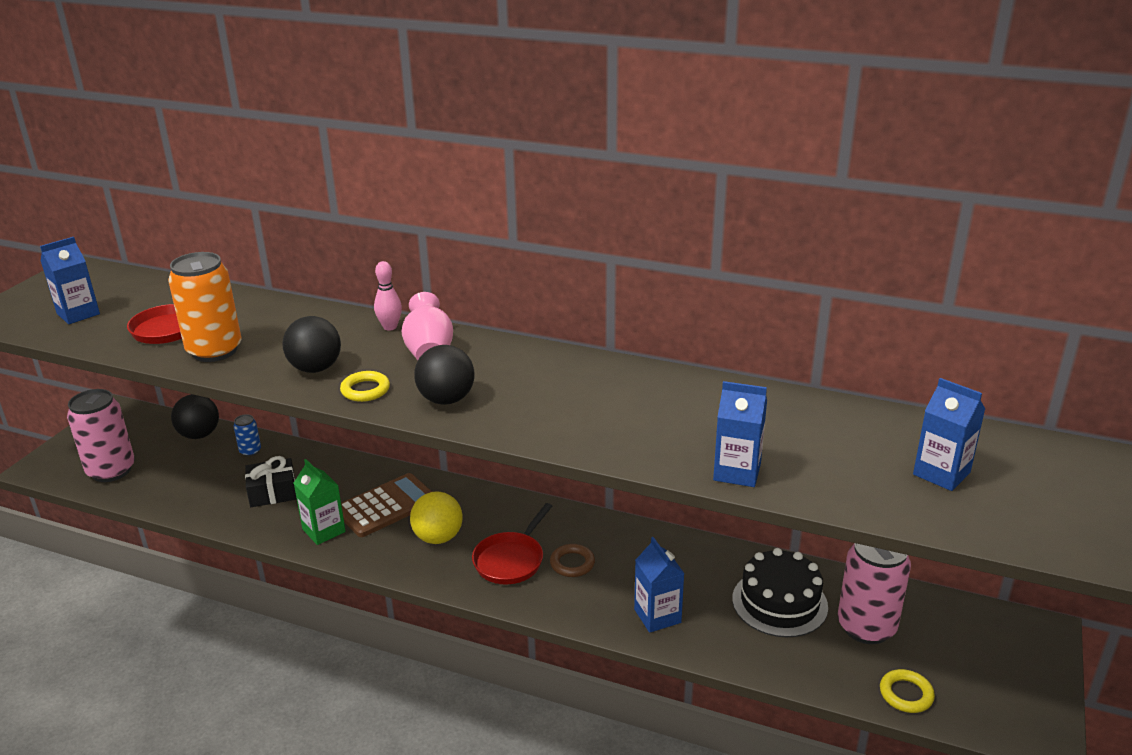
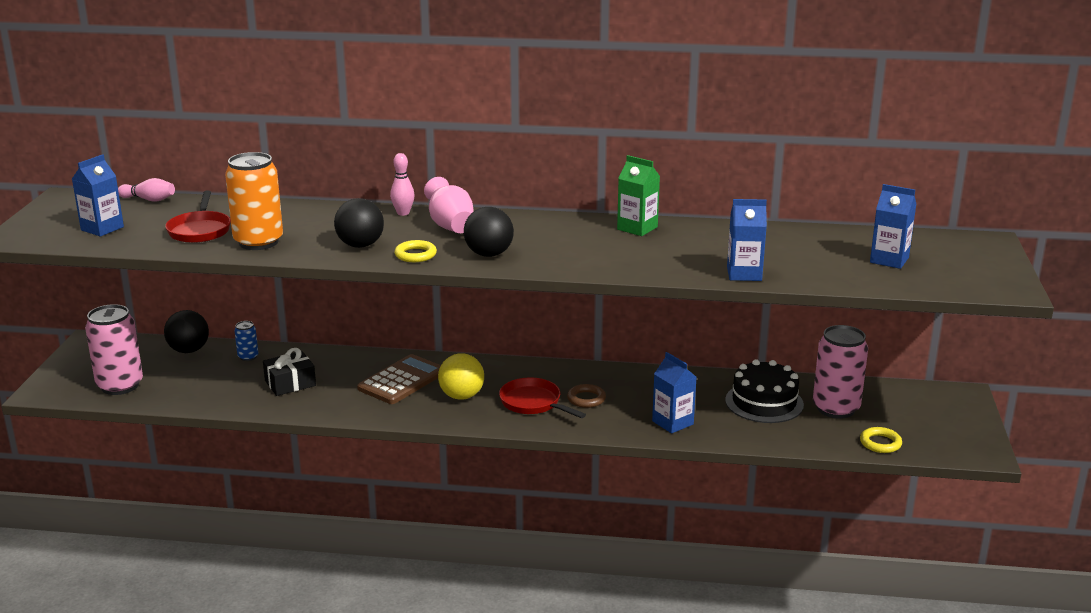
camera: 15 degrees left, 5 degrees down
(150, 280) = (149, 199): none -> pink bowling pin
(324, 530) = (356, 403): green carton -> green carton (637, 228)
(511, 560) = (533, 403): red pan -> red pan turned 120 degrees clockwise

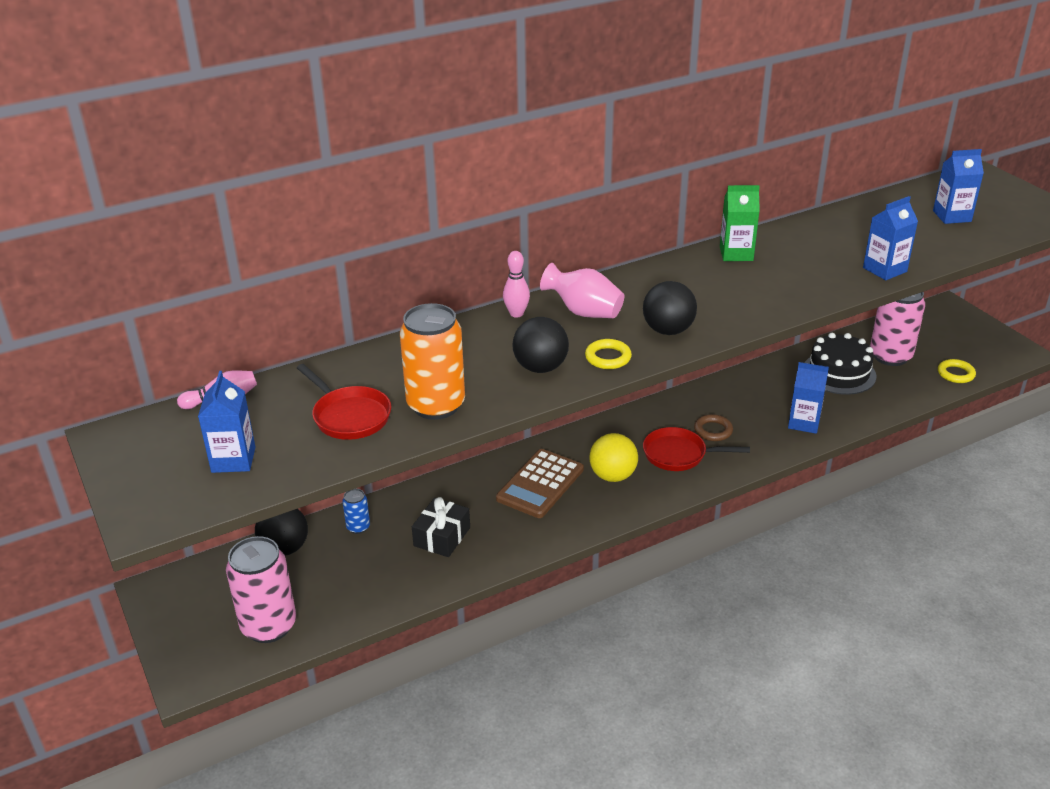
camera: 35 degrees left, 10 degrees up
(402, 380) = (540, 484): brown calculator -> brown calculator turned 150 degrees counterclockwise

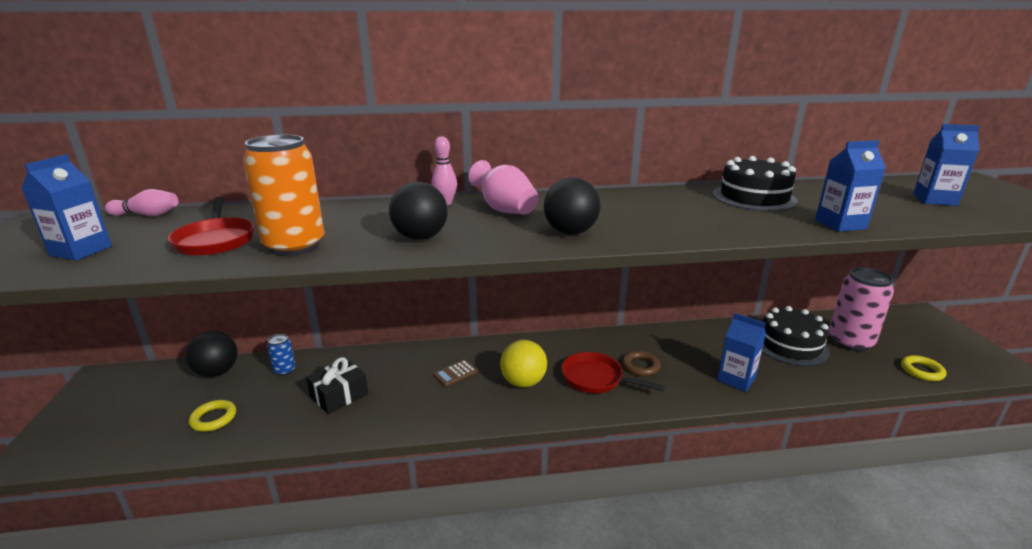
camera: 20 degrees right, 10 degrees down
(269, 626) = (136, 431): pink can -> none
(540, 484) = (455, 373): brown calculator -> brown calculator, size x0.48
(608, 357) = (491, 241): yellow ring -> yellow ring (213, 418)
(736, 254) = (684, 195): green carton -> none
(800, 244) = (754, 197): none -> black cake

